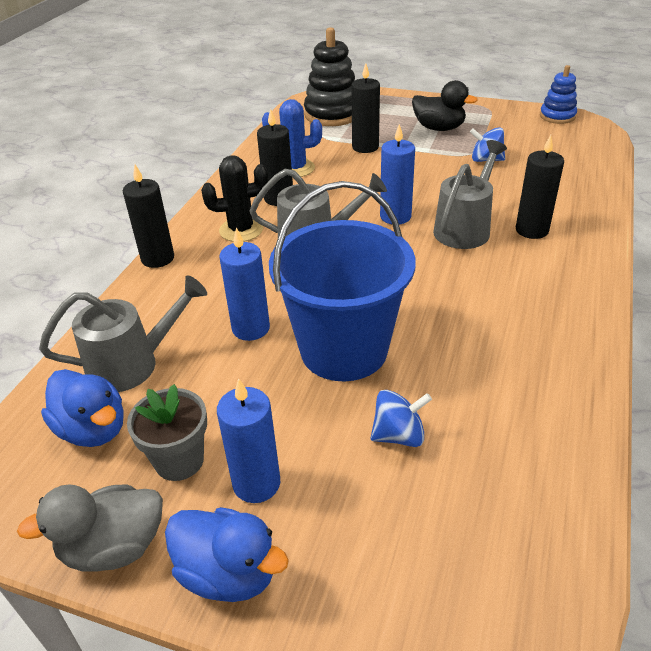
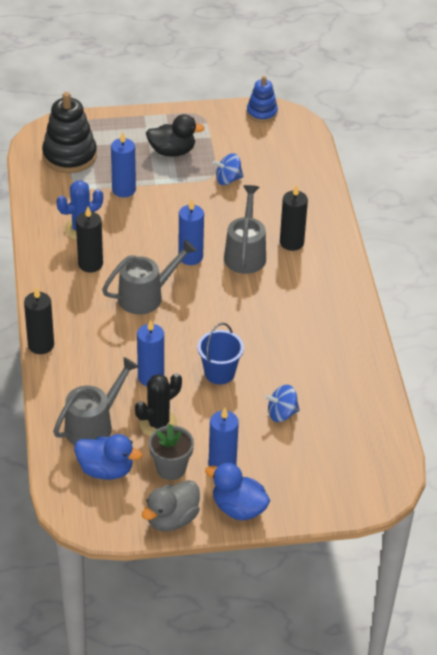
camera: 30 degrees left, 5 degrees up
(228, 573) = (238, 508): blue duck -> blue duck turned 150 degrees counterclockwise
(241, 230) = (83, 302): black cactus -> black cactus (158, 424)
(343, 350) = (219, 373): blue bucket -> blue bucket, size x0.52
(365, 147) = (124, 190): black candle -> blue candle
(399, 435) = (281, 413): blue spinning top -> blue spinning top turned 150 degrees counterclockwise

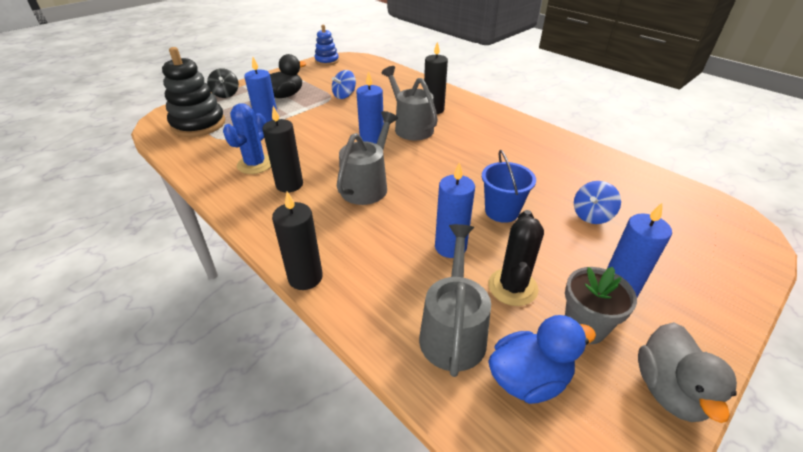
camera: 35 degrees left, 5 degrees down
(120, 122) = (226, 94): none -> black spinning top
(238, 508) = (697, 326): blue duck -> none

